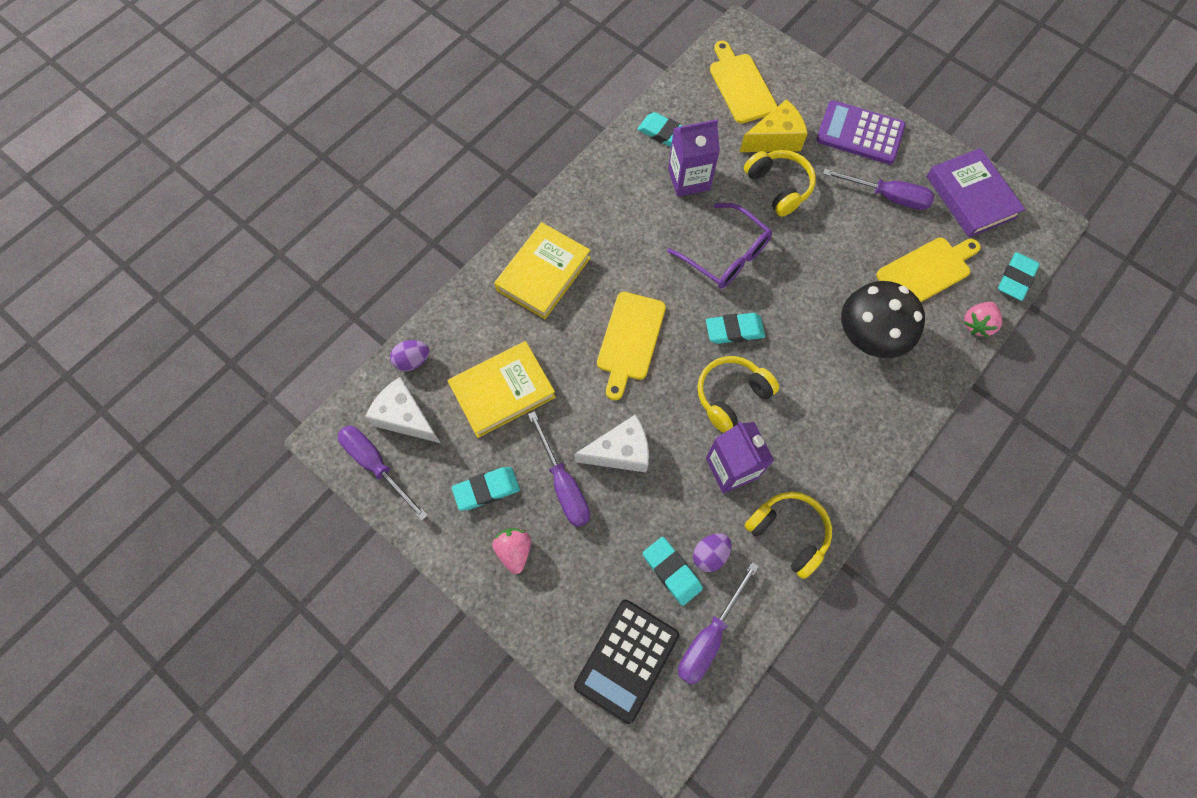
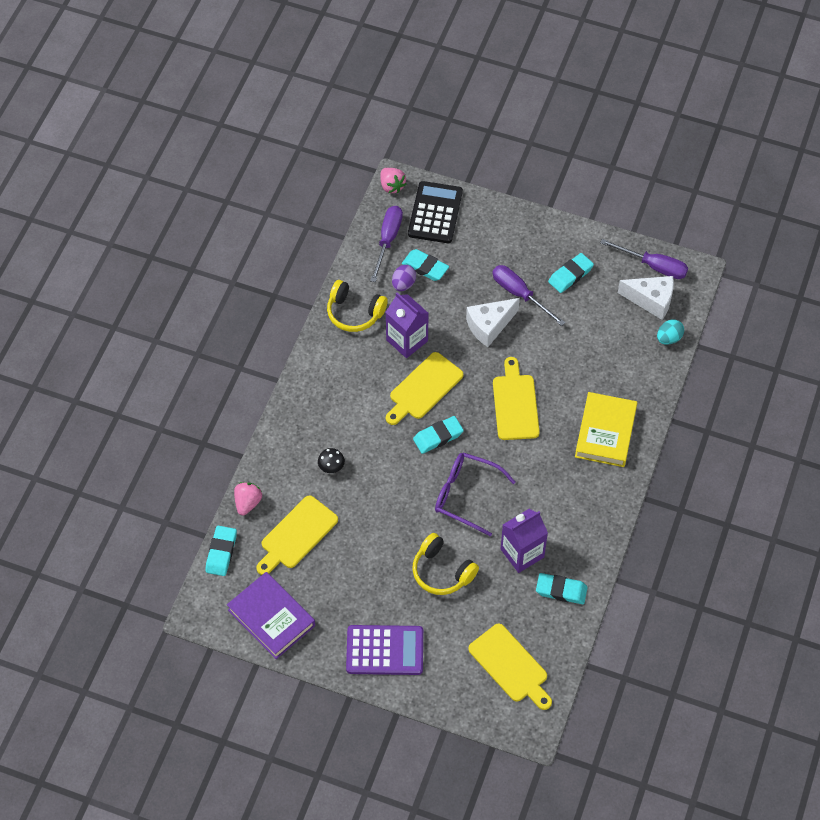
camera: 160 degrees right, 10 degrees down
(413, 361) = (669, 338): purple egg -> turquoise egg
(503, 391) = (592, 338): yellow book -> none
(514, 550) = (533, 247): pink strawberry -> pink strawberry (391, 186)
(731, 395) = (424, 388): yellow headphones -> yellow cutting board
(775, 139) = (460, 618): yellow cheese -> none
(869, 335) = (331, 466): black mushroom -> black mushroom, size x0.42
(887, 196) = (345, 593): purple screwdriver -> none

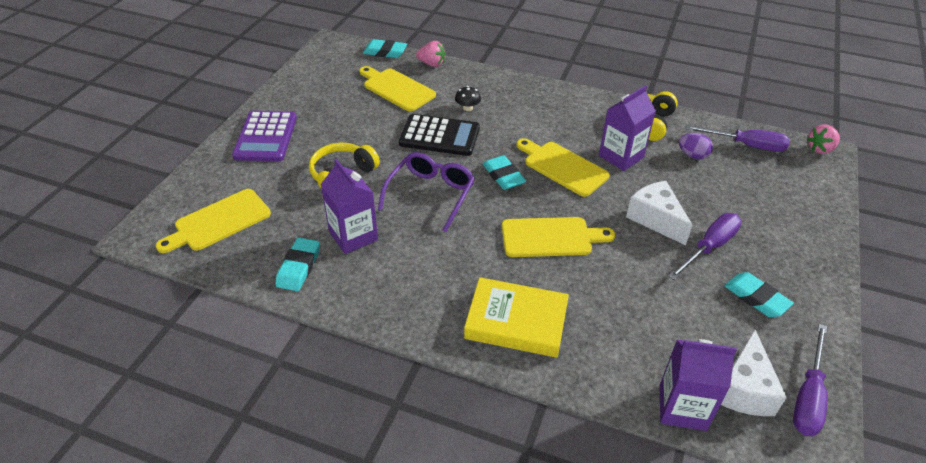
camera: 90 degrees right, 15 degrees down
(271, 618) = (317, 76): purple book -> none
(425, 267) = (721, 171): turquoise eraser -> none
(435, 213) = (799, 180): black calculator -> black calculator (439, 136)
(669, 338) = (682, 407): turquoise egg -> purple carton

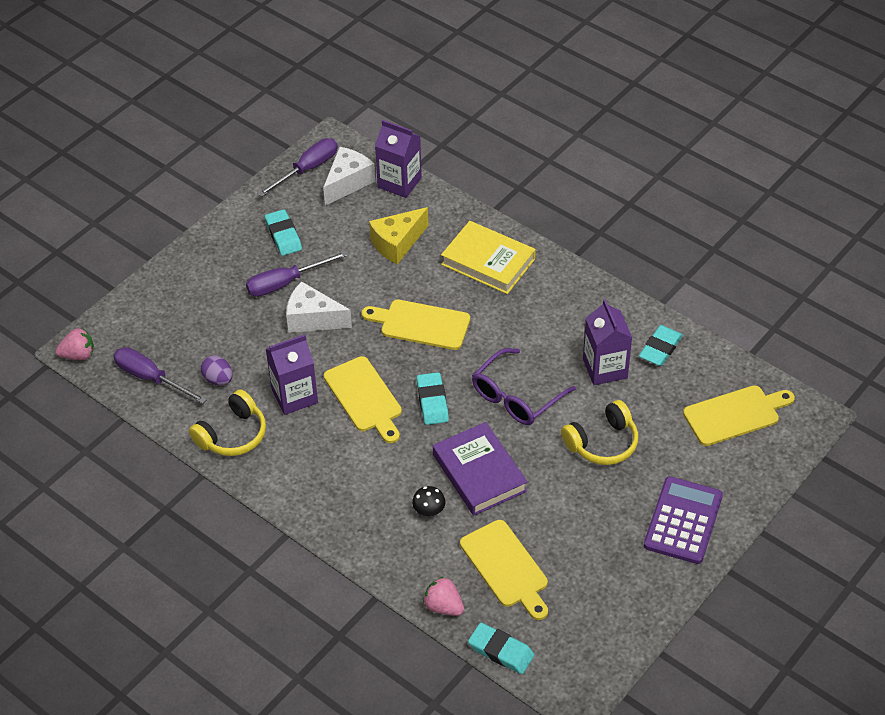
camera: 160 degrees left, 5 degrees up
(439, 136) = (479, 473): black calculator -> purple book
(629, 319) = (397, 243): none -> yellow cheese
(655, 219) = (312, 319): white cheese -> white cheese turned 120 degrees clockwise

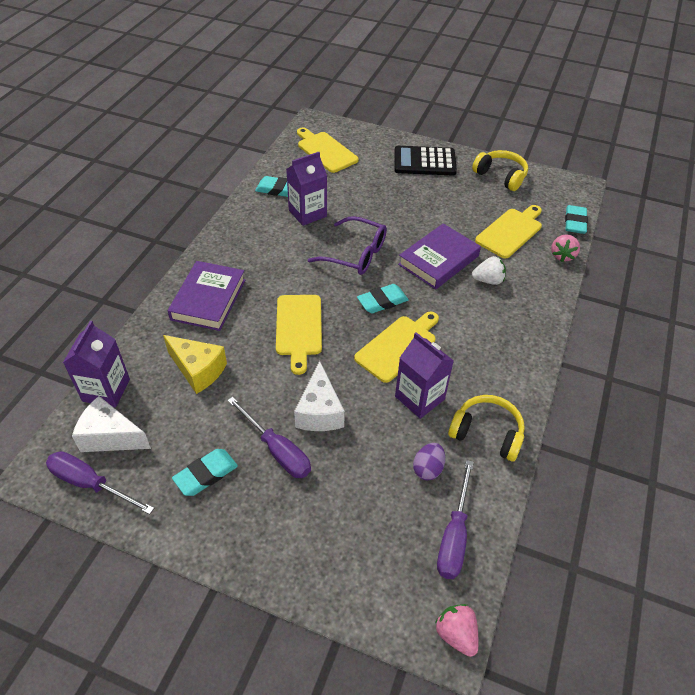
camera: 110 degrees left, 0 degrees up
(429, 510) = (488, 280): black mushroom -> white strawberry
(488, 262) = (208, 299): yellow book -> purple book
(602, 443) = (379, 204): yellow headphones -> yellow headphones (501, 176)
(683, 521) = (424, 162): purple calculator -> black calculator

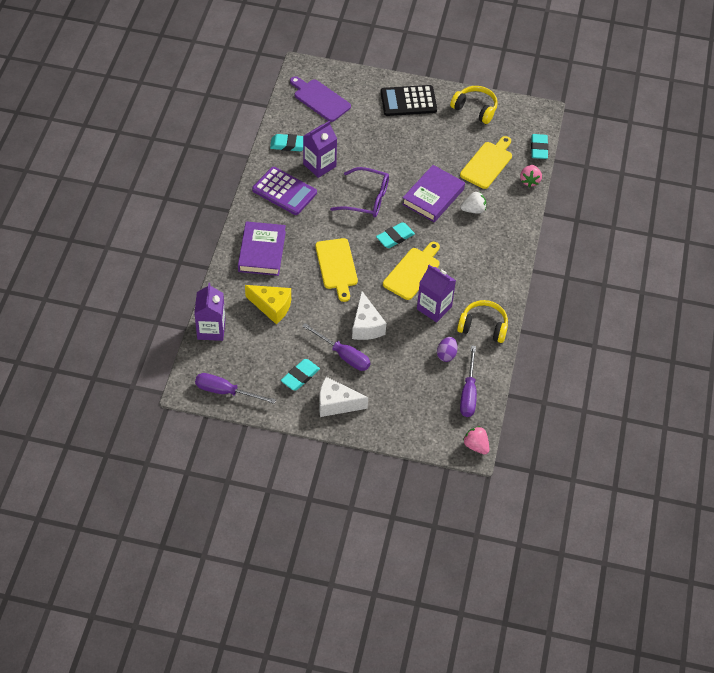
camera: 10 degrees left, 5 degrees up
(110, 437) = (227, 360): white cheese -> white cheese (336, 404)
(258, 236) = (284, 191): none -> purple calculator
(325, 151) = (320, 99): yellow cutting board -> purple cutting board

